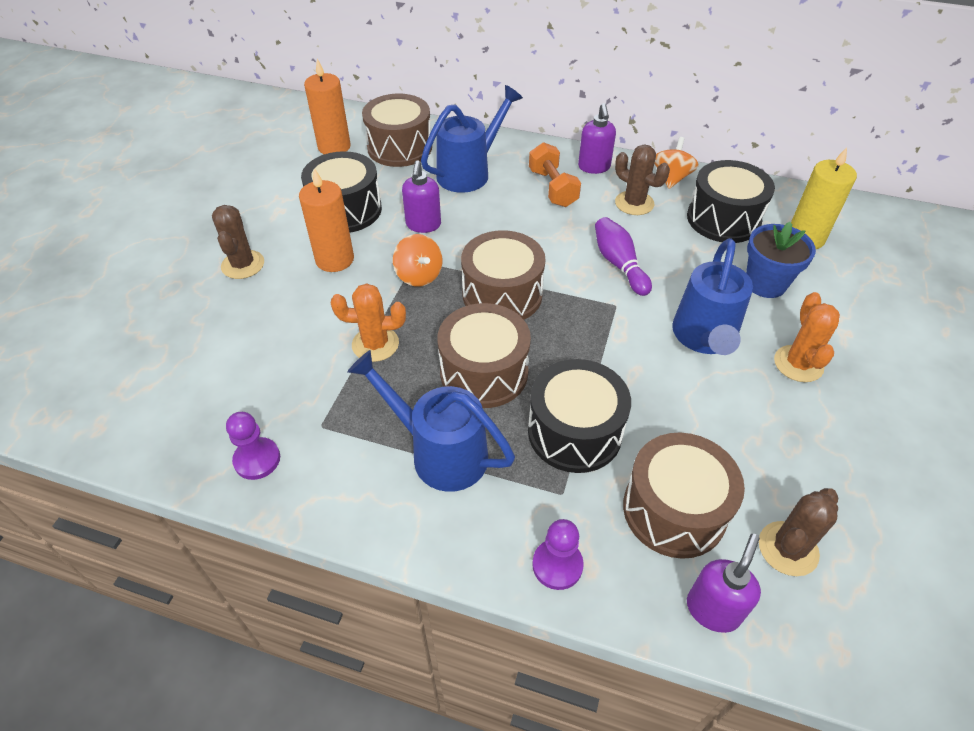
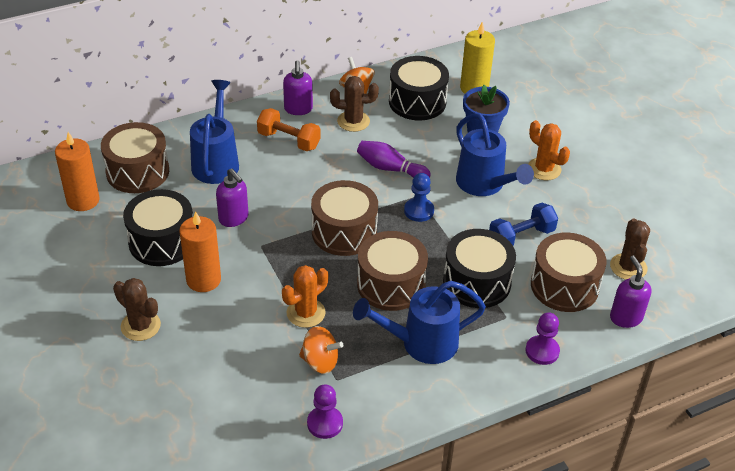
camera: 45 degrees left, 5 degrees down
(419, 275) = (276, 253): orange spinning top -> orange spinning top (320, 362)
(594, 167) = (298, 109): purple soap dispenser -> purple soap dispenser turned 45 degrees clockwise
(600, 320) = (419, 211): none -> blue pawn
(684, 418) = (521, 237): none -> blue dumbbell

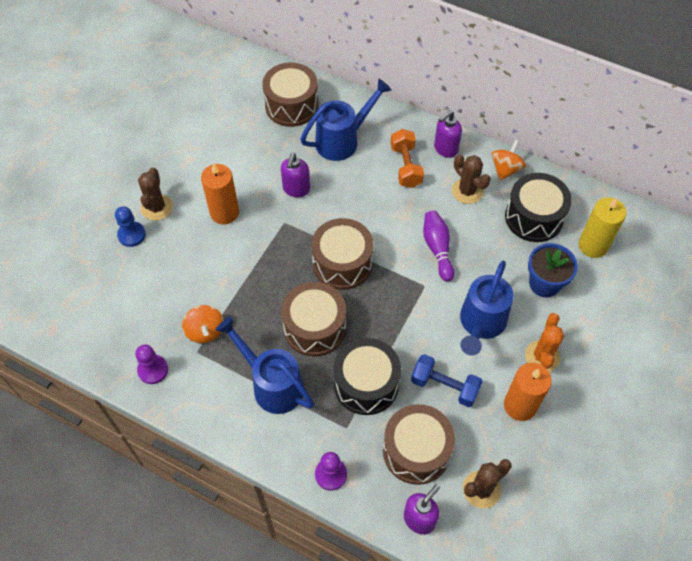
camera: 55 degrees right, 15 degrees up
(83, 200) = (239, 98): orange candle -> orange candle (520, 405)
(162, 241) = (239, 165): black drum -> none
(306, 313) = (243, 292): orange cactus -> none
(419, 211) = (408, 297): blue pawn -> blue pawn (131, 235)

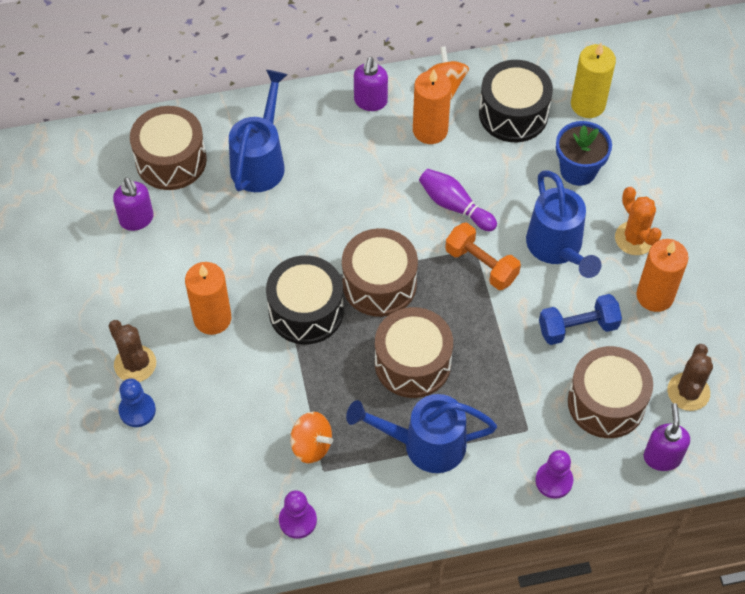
camera: 40 degrees left, 0 degrees up
(296, 189) = (262, 243): purple soap dispenser -> purple soap dispenser (137, 220)
(366, 384) = (508, 378): black drum -> black drum (306, 311)
(406, 166) = (349, 145): orange dumbbell -> orange dumbbell (481, 265)
(467, 191) = (430, 130): brown cactus -> orange candle

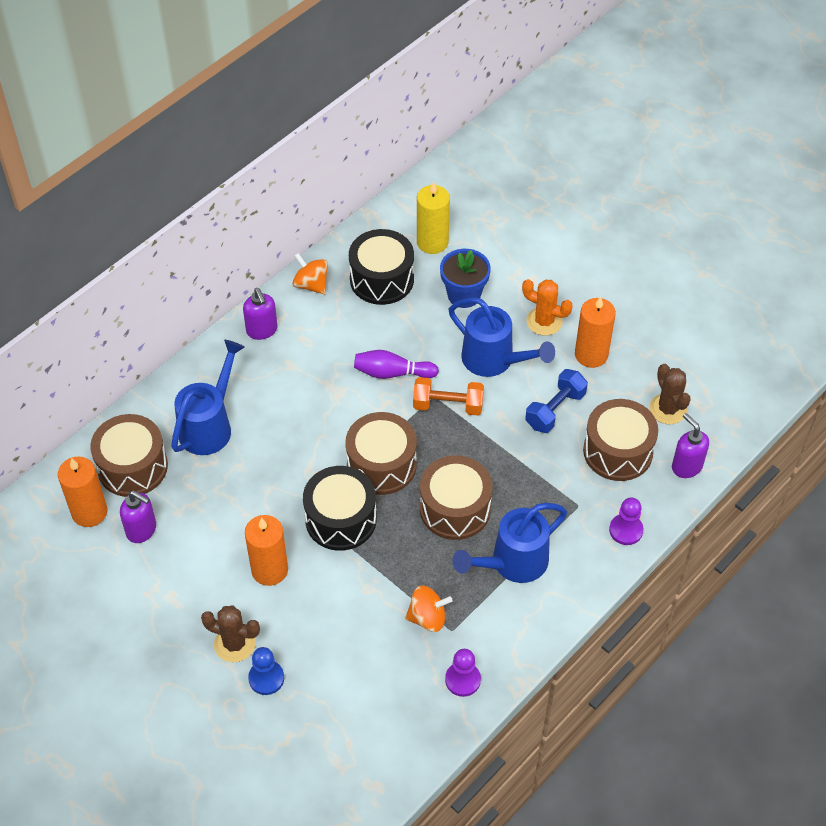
camera: 35 degrees left, 5 degrees down
(260, 161) = (209, 426): blue watering can -> blue watering can turned 45 degrees clockwise
(430, 130) = (327, 326): orange candle -> orange candle (89, 512)

